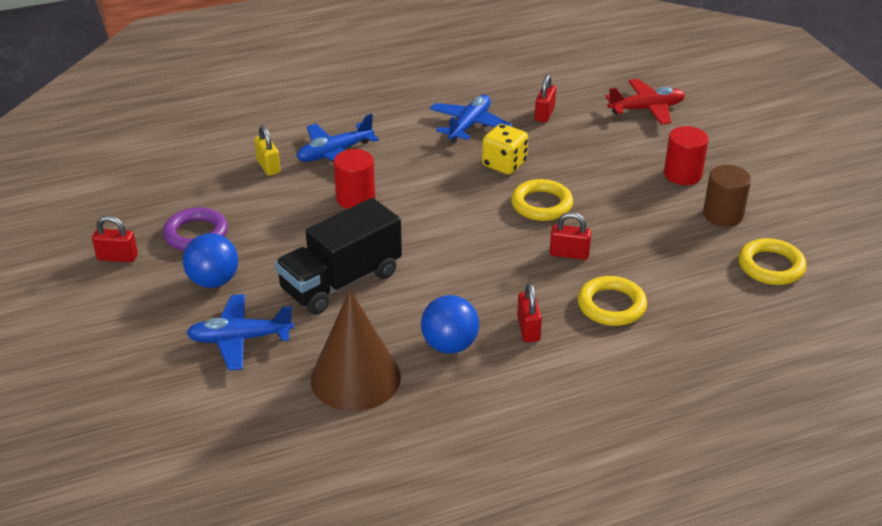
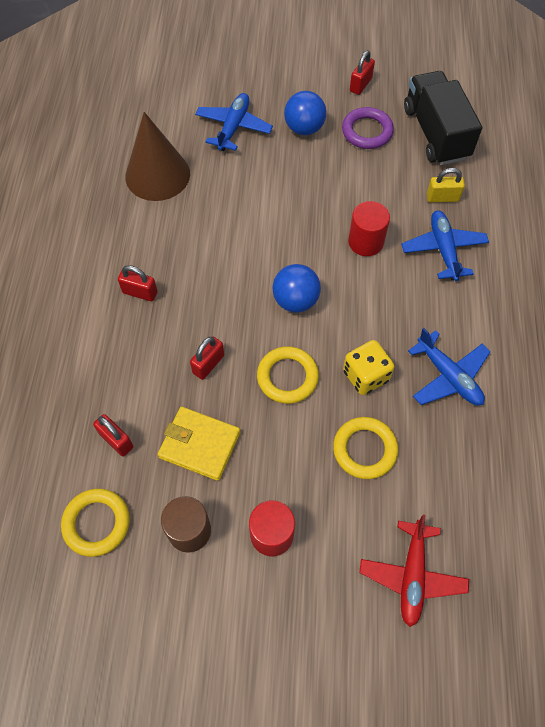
camera: 115 degrees right, 25 degrees up
(341, 282) = (262, 198): black truck -> black truck (435, 133)
(449, 345) = (154, 237): blue ball -> blue ball (295, 300)
(544, 114) = (443, 458): red padlock -> red padlock (116, 440)
(611, 305) = (129, 362): yellow ring -> yellow ring (364, 449)
(649, 233) = (199, 445): none -> yellow wallet

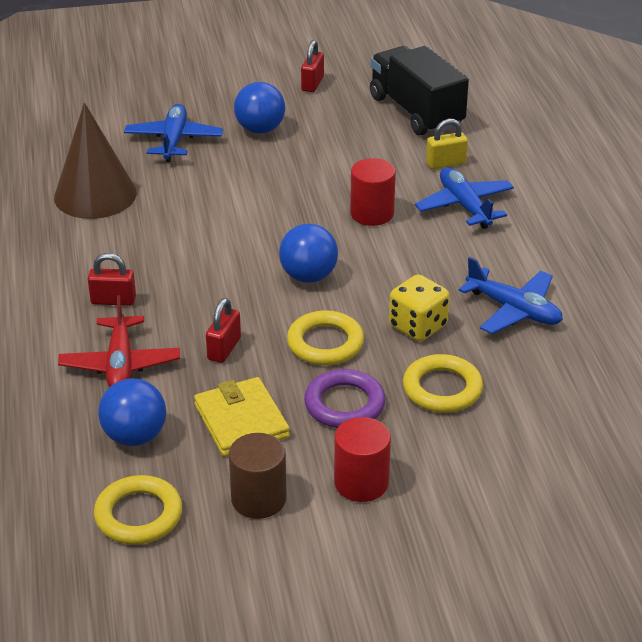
camera: 15 degrees left, 25 degrees down
(116, 440) = (135, 436): red padlock -> blue ball
(199, 445) = (241, 421): yellow wallet -> yellow wallet turned 60 degrees clockwise
(367, 131) = (335, 121): purple ring -> purple ring (344, 404)
(412, 575) = (541, 485): red plane -> red plane (120, 364)

